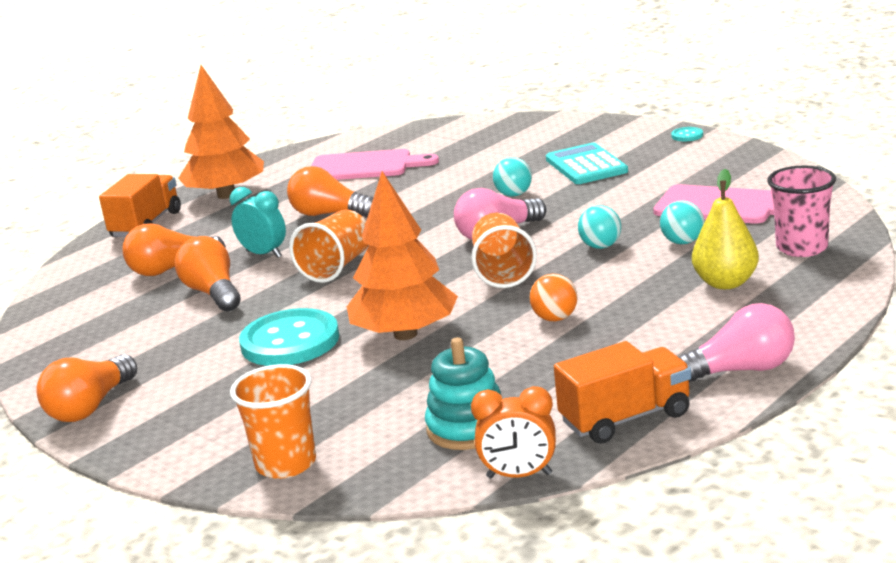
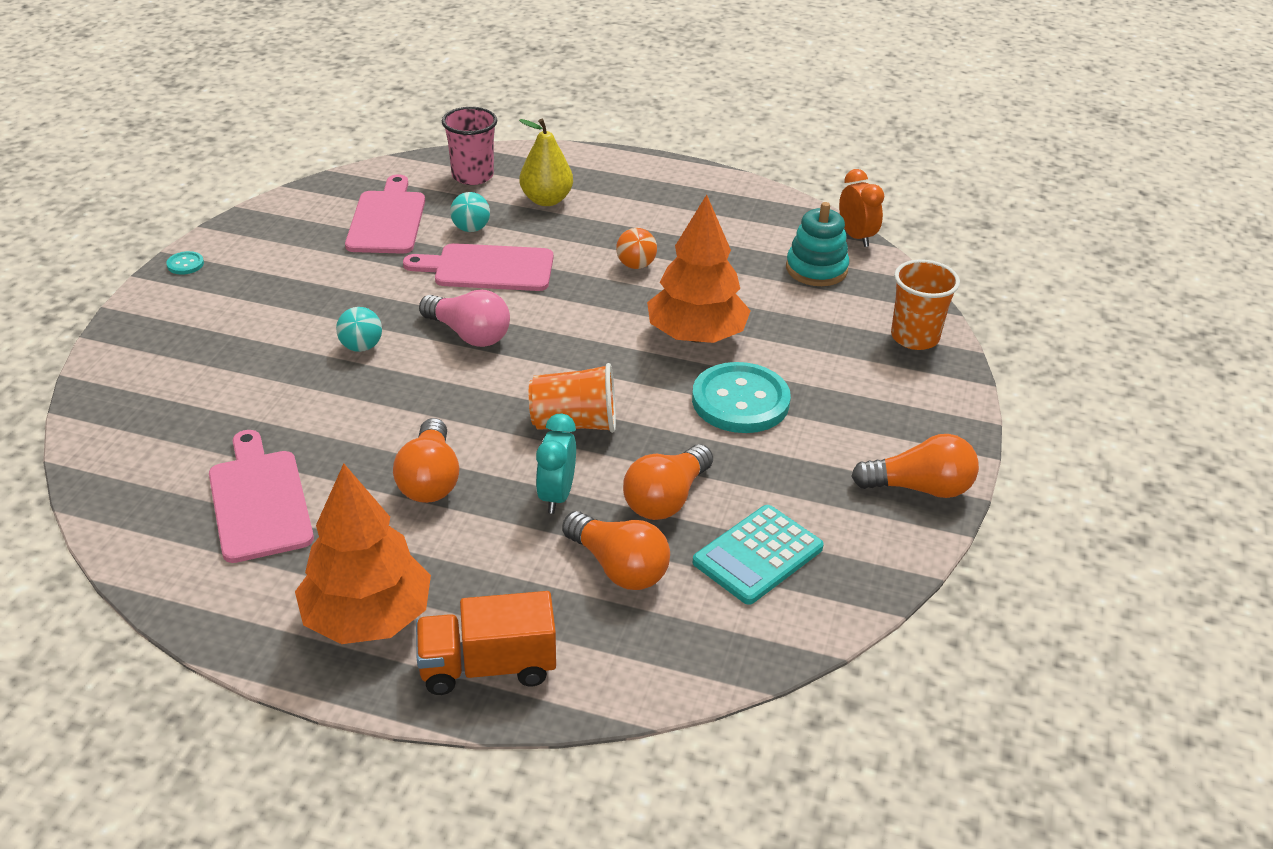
camera: 120 degrees left, 15 degrees up
(503, 272) = (556, 311): orange cup -> none
(586, 165) = (273, 314): turquoise calculator -> turquoise calculator (757, 555)
(601, 246) = (488, 268): turquoise ball -> pink cutting board
(625, 418) = (765, 211): orange truck -> none
(740, 370) = (680, 179): pink light bulb -> none

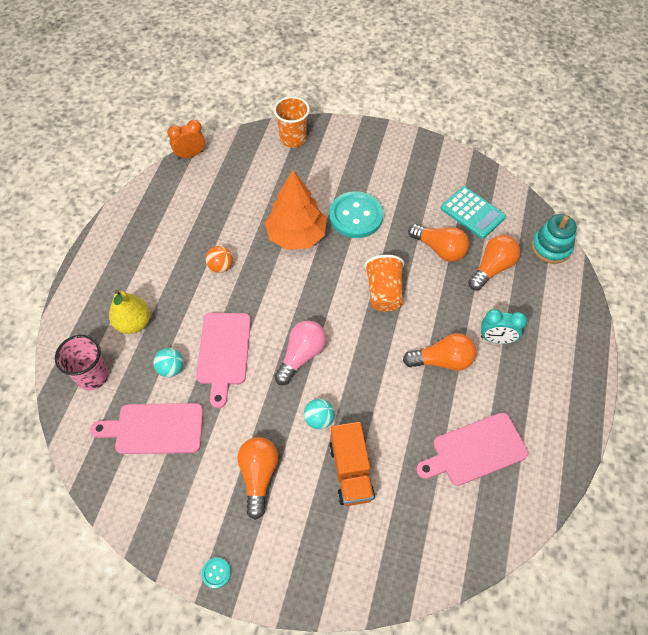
camera: 90 degrees left, 20 degrees up
(368, 618) = (550, 376): orange tree -> none
(487, 667) = (568, 319): orange truck -> orange truck (351, 471)
(556, 496) = (445, 298): turquoise clock -> turquoise clock (496, 339)
(816, 269) = (226, 176): turquoise stacking toy -> turquoise stacking toy (551, 247)
(919, 488) = (415, 149): orange light bulb -> orange light bulb (258, 476)

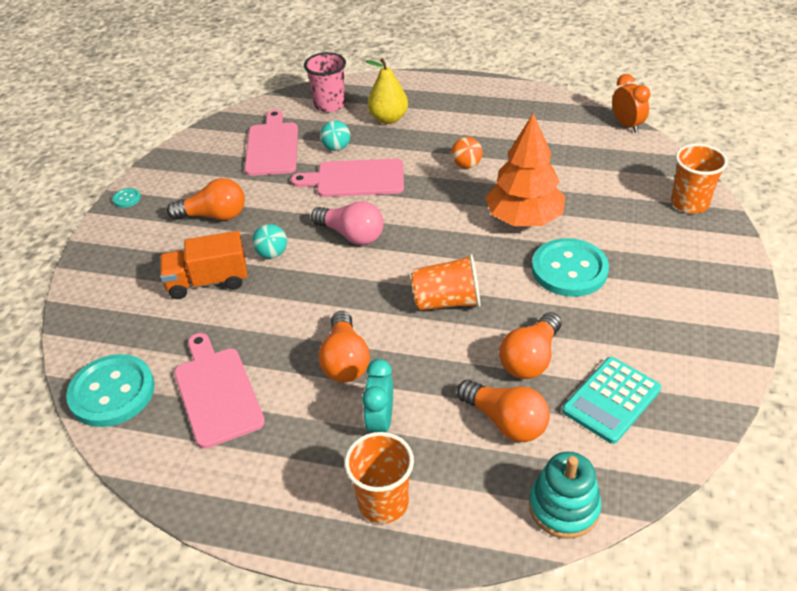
camera: 90 degrees right, 15 degrees down
(478, 535) = (112, 392): none -> turquoise button
(558, 339) = (383, 502): none -> orange cup

